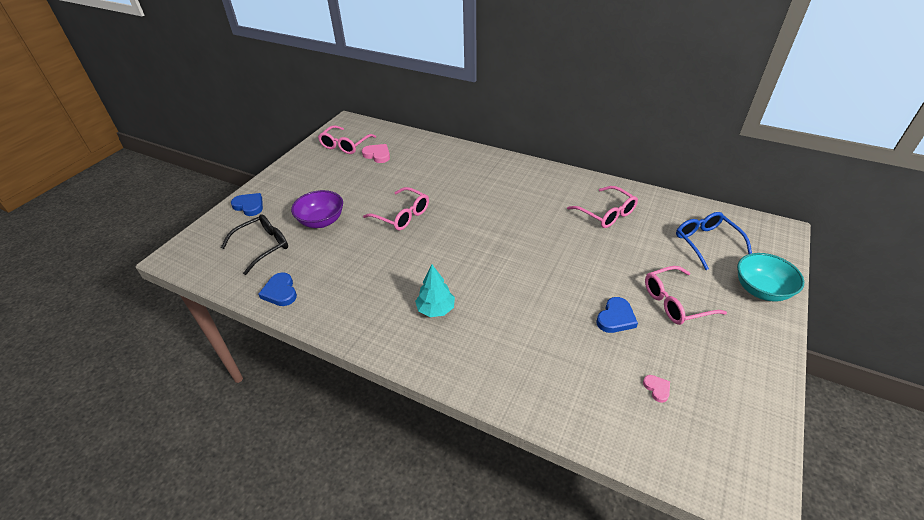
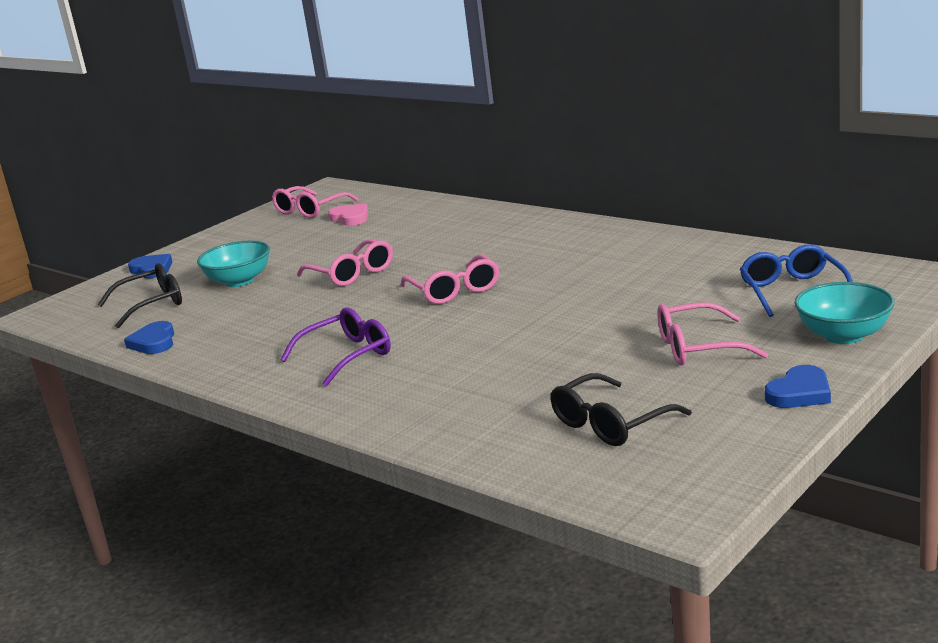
camera: 15 degrees right, 20 degrees down
(321, 221) = (239, 281): purple bowl -> turquoise bowl
(435, 309) = (347, 356): turquoise tree -> purple glasses
(606, 213) = (655, 265): pink glasses -> pink glasses (454, 290)
(615, 318) = (596, 362): blue heart -> blue heart (800, 393)
(657, 389) = (610, 423): pink heart -> black glasses

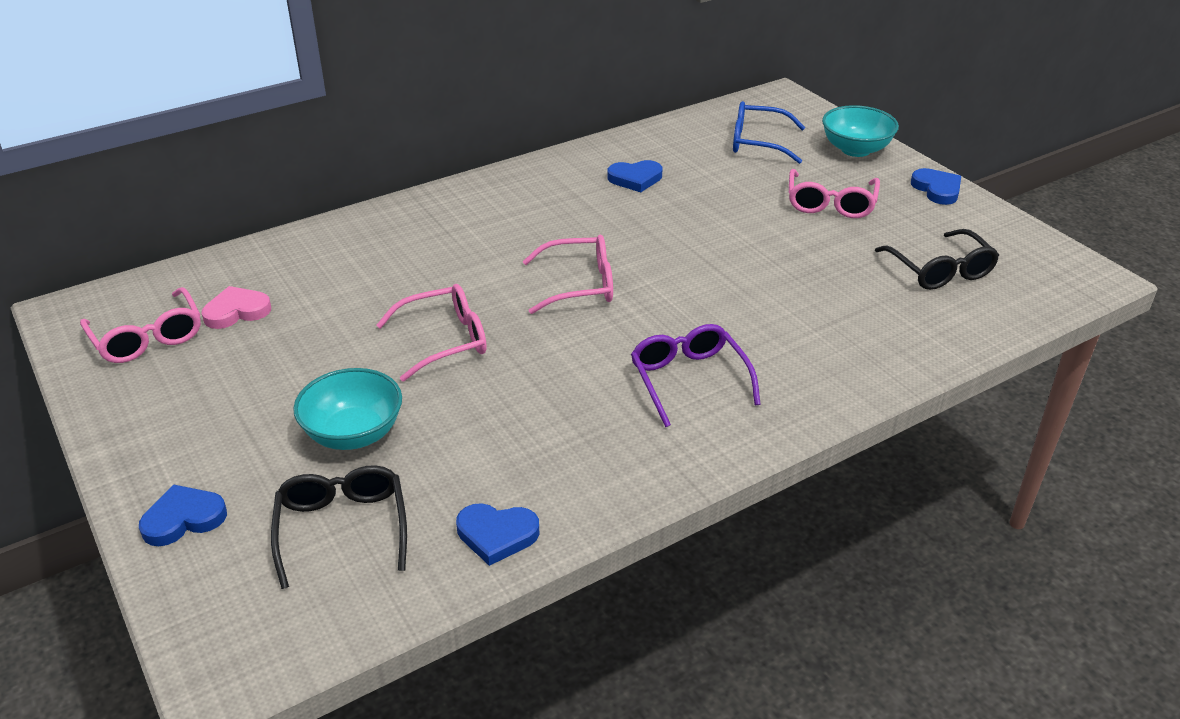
camera: 75 degrees left, 15 degrees up
(650, 265) = (635, 179): none -> blue heart

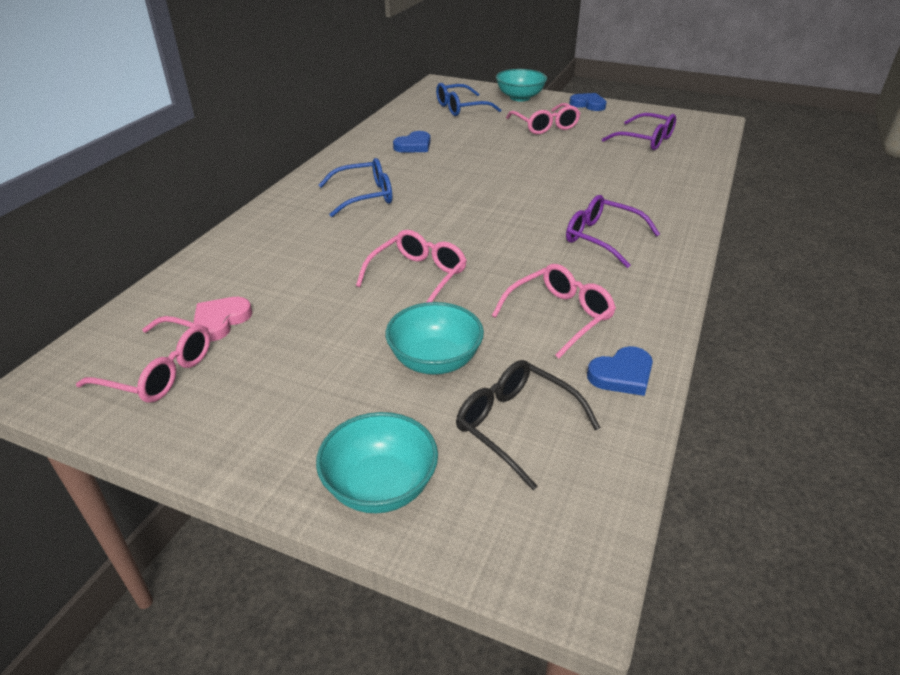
camera: 35 degrees left, 0 degrees up
(183, 519) = (380, 486): blue heart -> turquoise bowl
(506, 226) = (365, 196): none -> blue glasses
(580, 285) = (462, 212): pink glasses -> pink glasses (559, 316)
(940, 270) = (645, 140): black glasses -> purple glasses

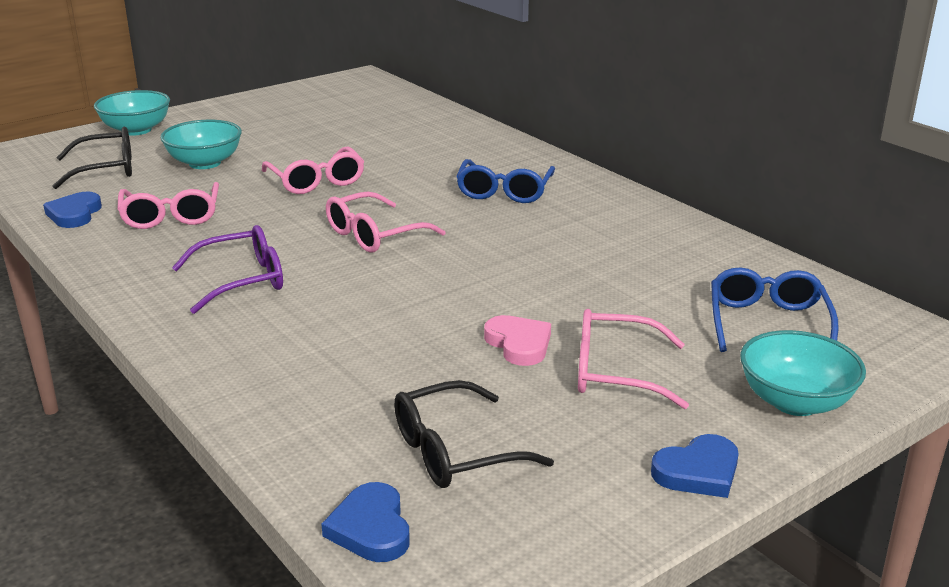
camera: 120 degrees right, 10 degrees down
(159, 371) = (328, 98): pink glasses -> pink glasses (374, 235)
(221, 321) = (360, 116): pink heart -> pink heart (519, 344)
(414, 146) = (626, 247): blue heart -> blue heart (371, 528)
(645, 140) = (454, 451): purple glasses -> black glasses

